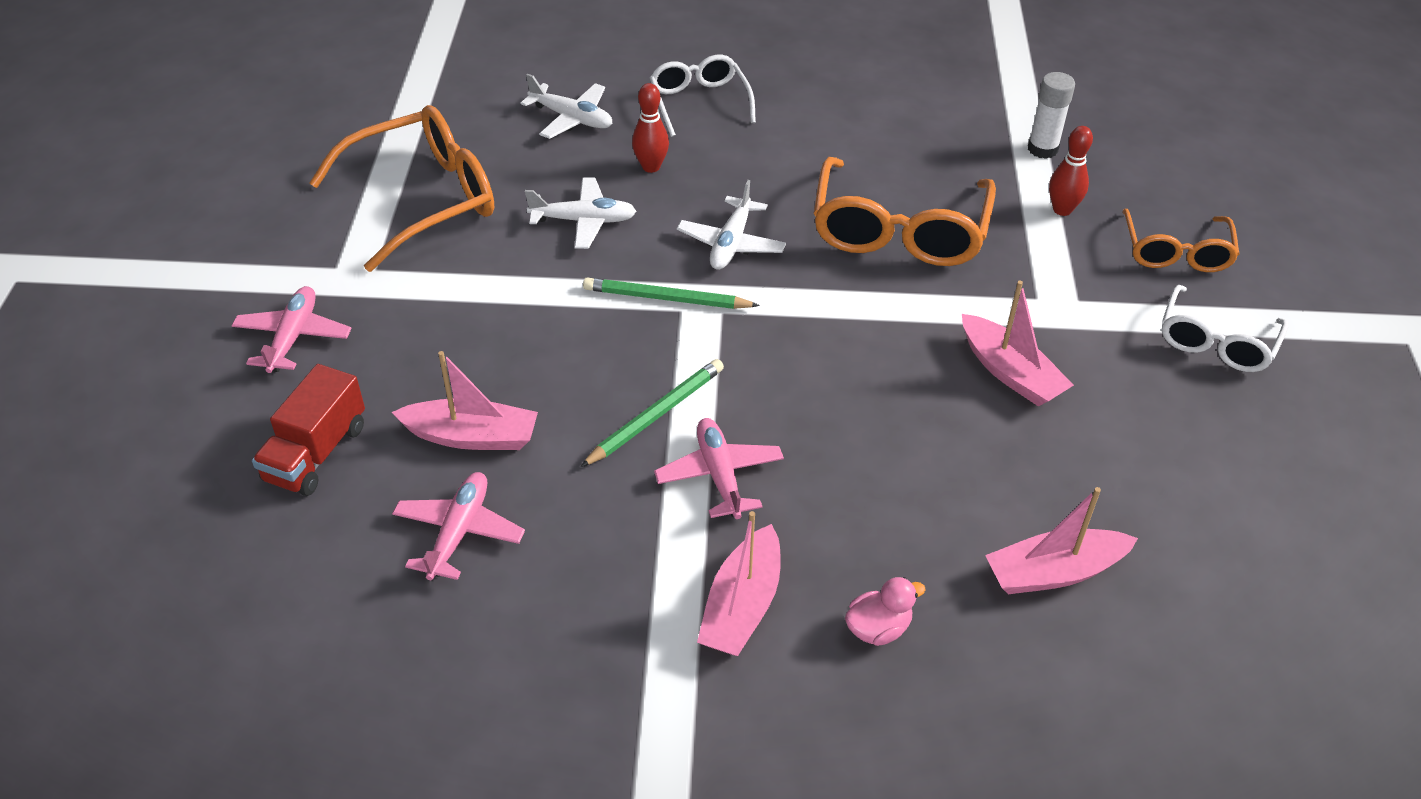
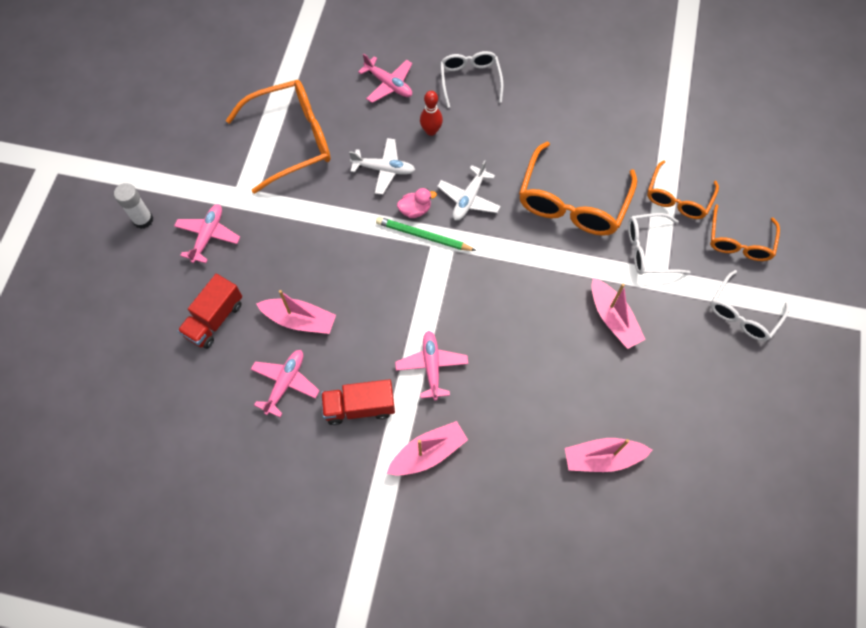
camera: 10 degrees right, 20 degrees up
(571, 118) = (388, 84): white plane -> pink plane
(602, 551) = (359, 407): none -> red truck
(656, 415) = (403, 320): green pencil -> none
(742, 606) = (428, 453): pink boat -> pink boat turned 150 degrees counterclockwise
(878, 628) = (498, 478): pink duck -> pink duck (415, 210)
(1038, 277) = (648, 250): none -> white glasses
(1042, 149) = (679, 146): white glue stick -> white glue stick (143, 220)
(1062, 210) = (677, 198): red bowling pin -> orange glasses

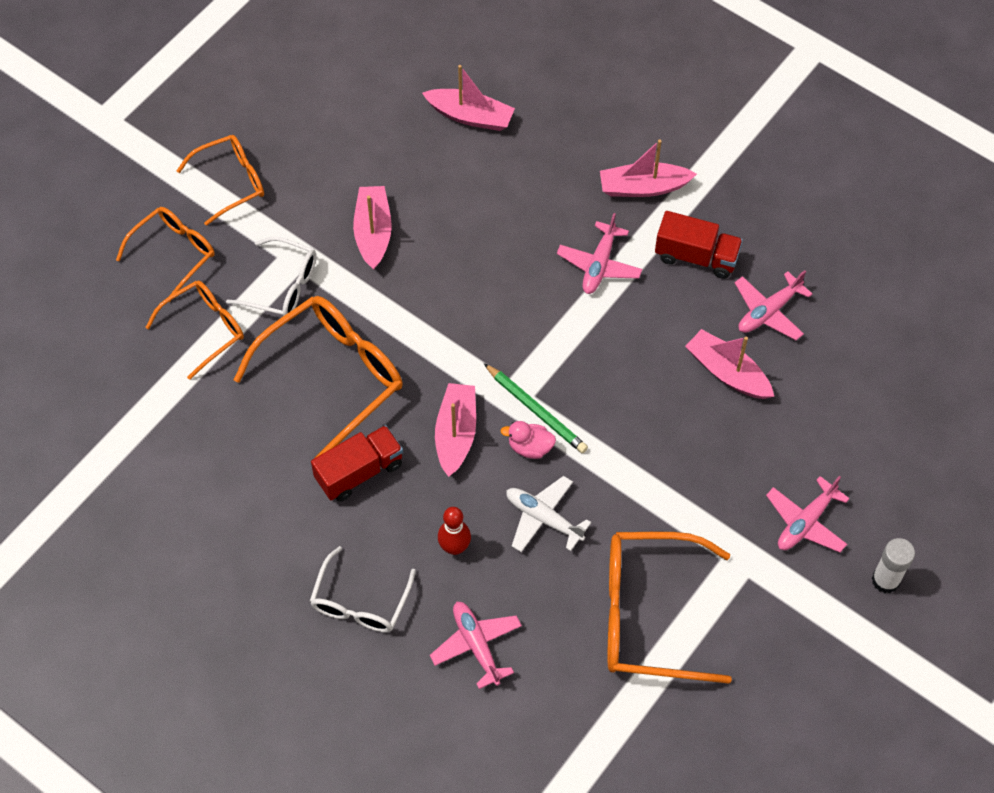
camera: 155 degrees left, 5 degrees down
(214, 319) = (828, 414): red truck -> red truck (359, 472)
(469, 199) = (456, 434): white plane -> pink boat
(743, 314) = (231, 182): white glasses -> orange glasses

